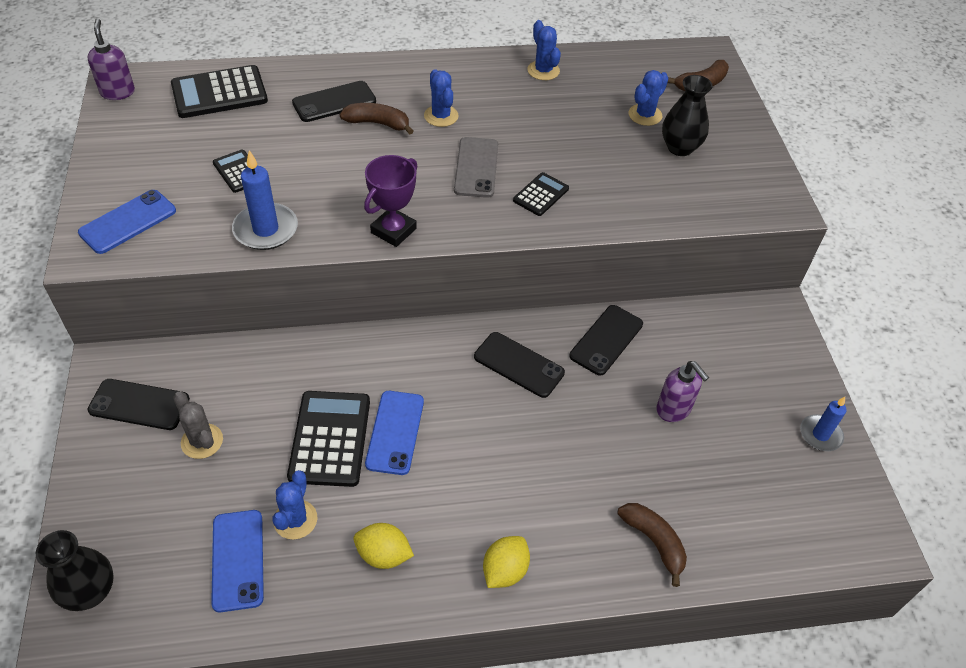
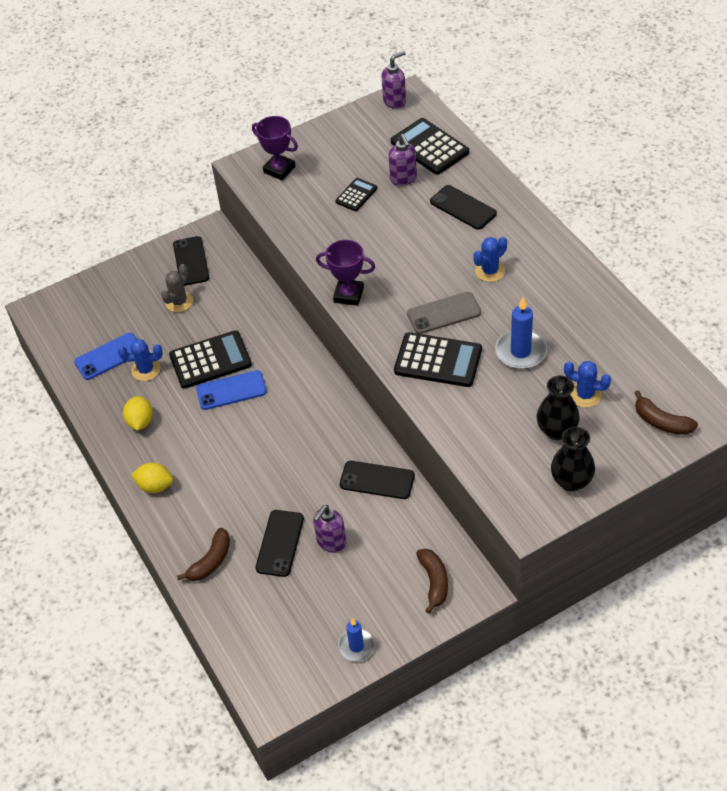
camera: 75 degrees right, 0 degrees up
(90, 592) = (65, 305): black vase -> black vase (571, 481)
(128, 222) = (279, 169): blue phone -> purple trophy
(249, 128) = (403, 179): none -> purple soap dispenser
(266, 229) = (311, 233): blue candle -> blue candle (520, 352)
(378, 123) = (455, 240): brown banana -> brown banana (434, 582)
(518, 365) = (323, 435): black phone -> black phone (280, 543)
(541, 195) = (438, 360): black calculator -> black calculator, size x1.82
(543, 70) = (596, 310): blue cactus -> none

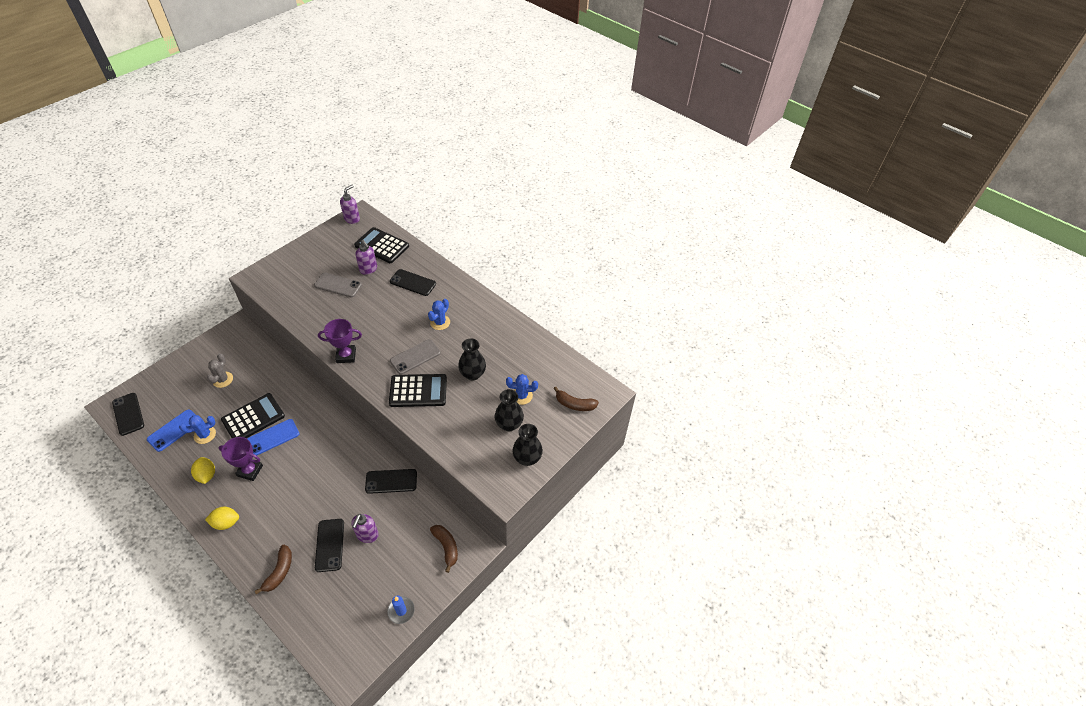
camera: 25 degrees left, 0 degrees up
(191, 261) = (227, 348): black phone -> black phone (128, 414)
(279, 169) = (279, 276): purple trophy -> purple trophy (250, 471)
(356, 195) = (338, 285): black calculator -> grey phone
(520, 352) = (472, 374): blue candle -> black vase

